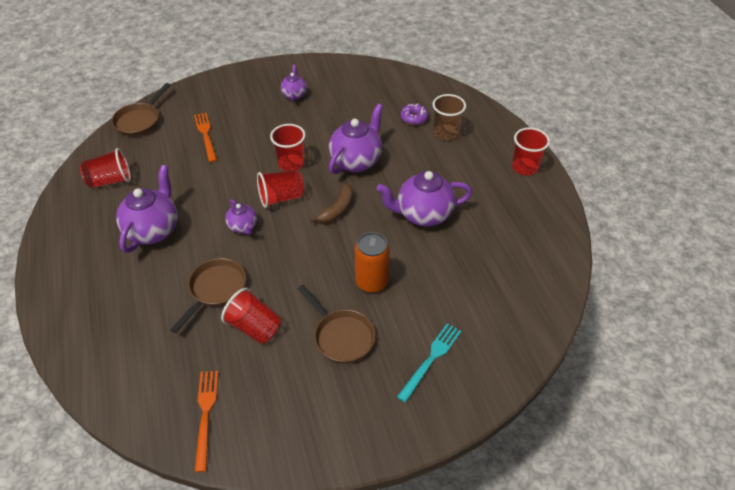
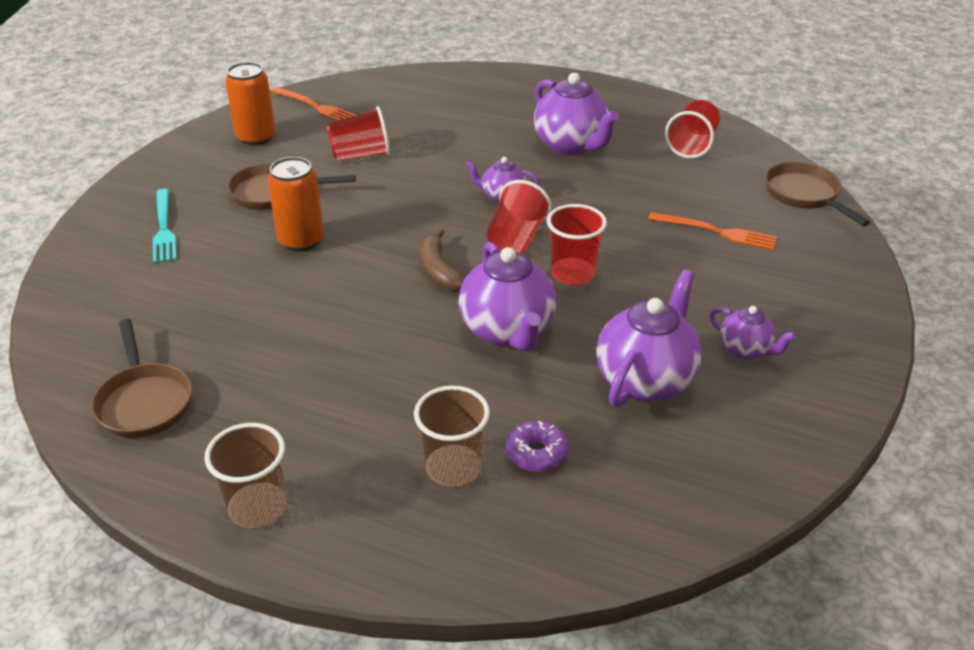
camera: 130 degrees right, 10 degrees down
(215, 290) = (436, 151): brown pan -> brown pan (144, 402)
(285, 412) = (256, 137): none -> orange can
(423, 214) = (331, 333): purple teapot -> purple teapot (645, 380)
(524, 167) = (257, 507): red cup -> brown cup

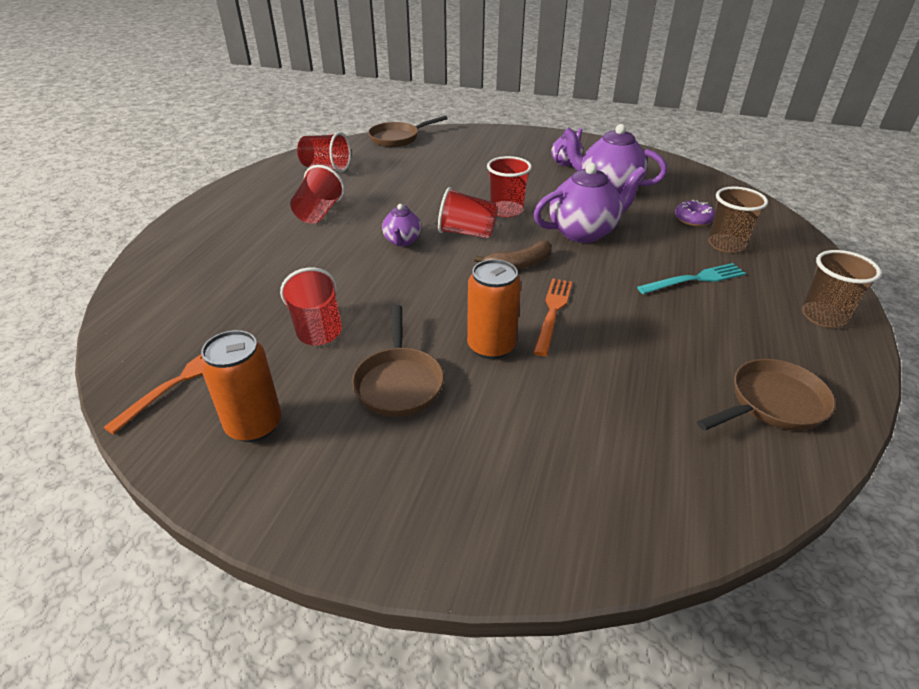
camera: 95 degrees left, 0 degrees up
(164, 228) = (487, 468): turquoise fork -> turquoise fork (695, 279)
(571, 146) = (319, 213): purple teapot -> red cup
(716, 232) = (445, 164): orange fork -> orange fork (553, 312)

